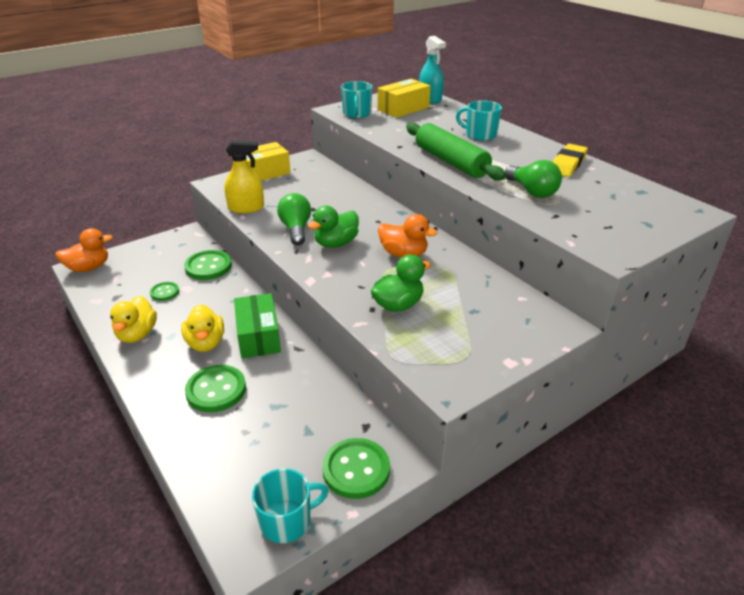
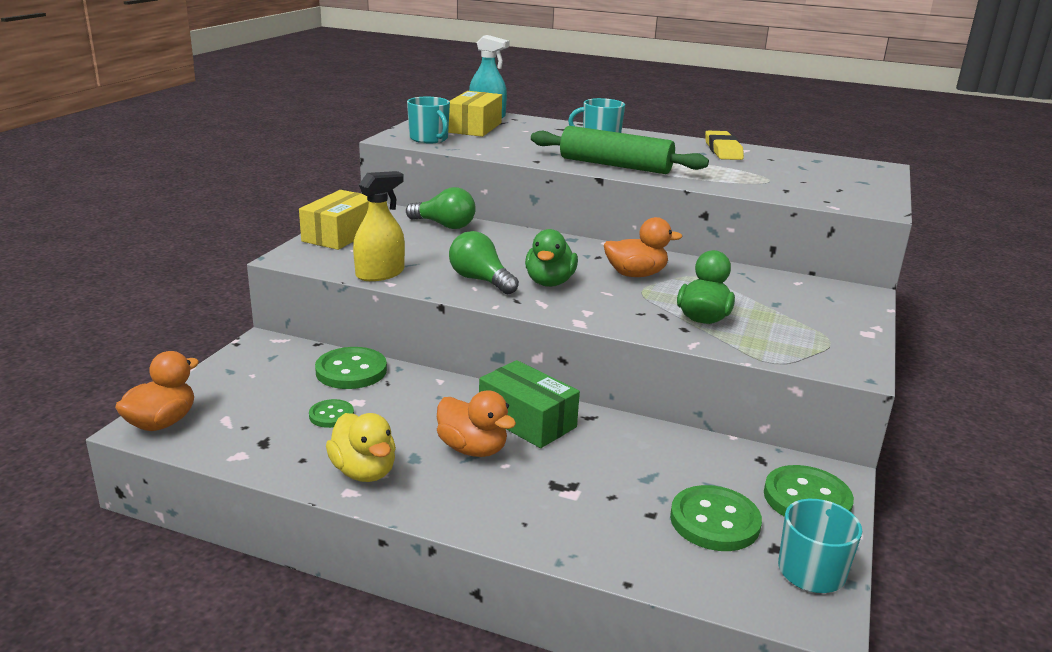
camera: 35 degrees left, 10 degrees down
(206, 343) = (473, 449): yellow duck -> orange duck
(216, 390) = (558, 489): green button -> green button (714, 521)
(532, 191) = (733, 176): green light bulb -> green light bulb (444, 225)

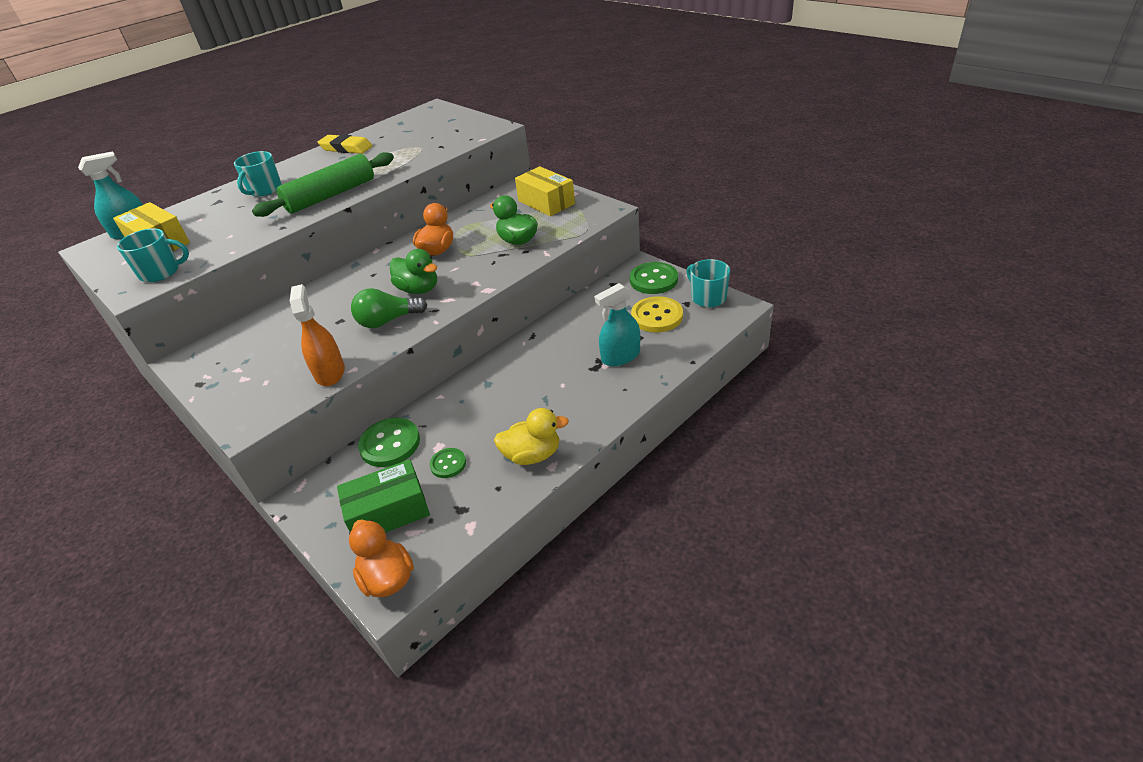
camera: 60 degrees left, 15 degrees up
(340, 235) = (223, 387): yellow box -> yellow box (546, 202)
(380, 273) = (330, 372): yellow spray bottle -> orange spray bottle
(444, 225) = (266, 322): green light bulb -> none
(473, 449) = (536, 396): orange duck -> none
(527, 420) = (519, 364): green box -> green box (388, 512)
(594, 504) = (620, 356): none -> turquoise spray bottle
(714, 521) = (657, 316): green button -> yellow button

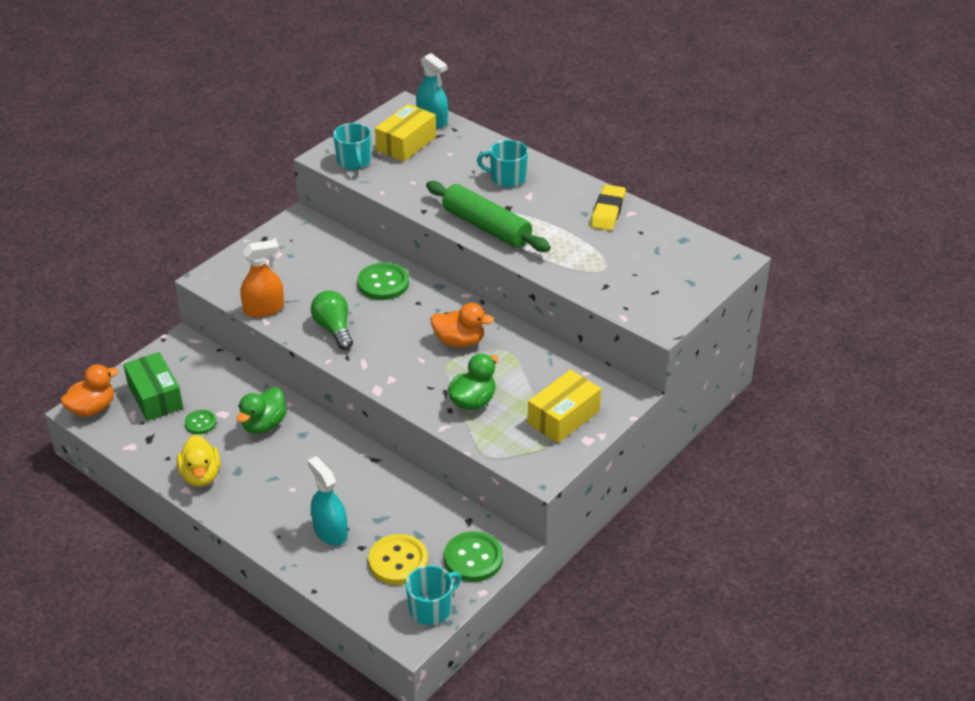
camera: 80 degrees right, 0 degrees up
(390, 444) = (231, 382): green button -> green button (383, 283)
(419, 289) = (385, 340): green duck -> green duck (264, 424)

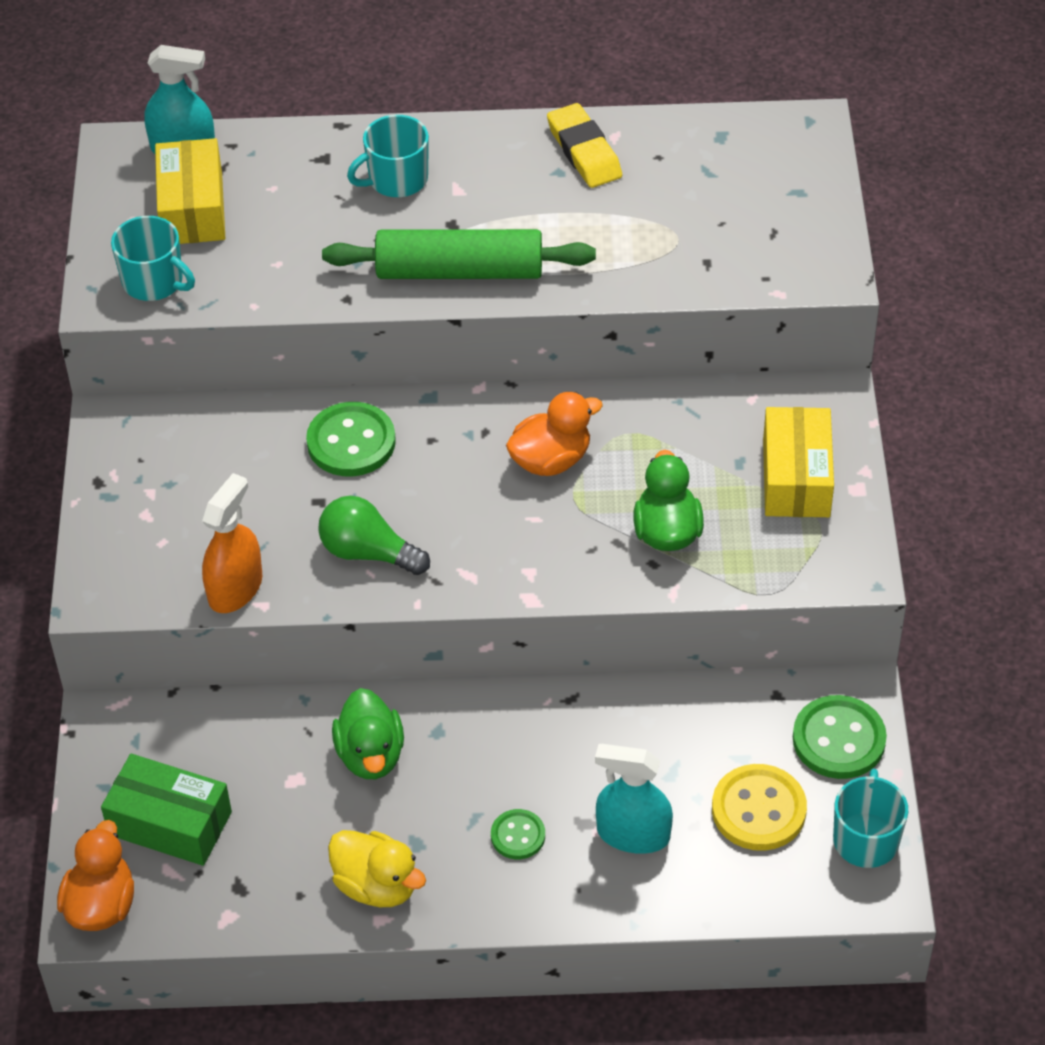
camera: 40 degrees left, 10 degrees up
(200, 423) = (282, 814): green button -> green button (518, 835)

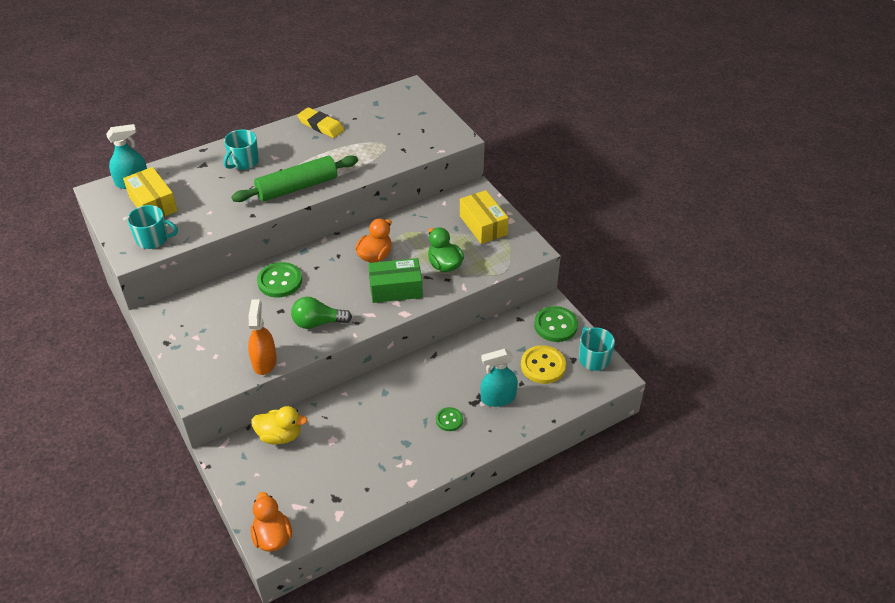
camera: 30 degrees left, 5 degrees down
(170, 823) = (284, 485): green box -> green box (395, 289)
(370, 755) = (360, 415): green duck -> none
(377, 885) = (400, 469): yellow duck -> yellow duck (280, 436)

